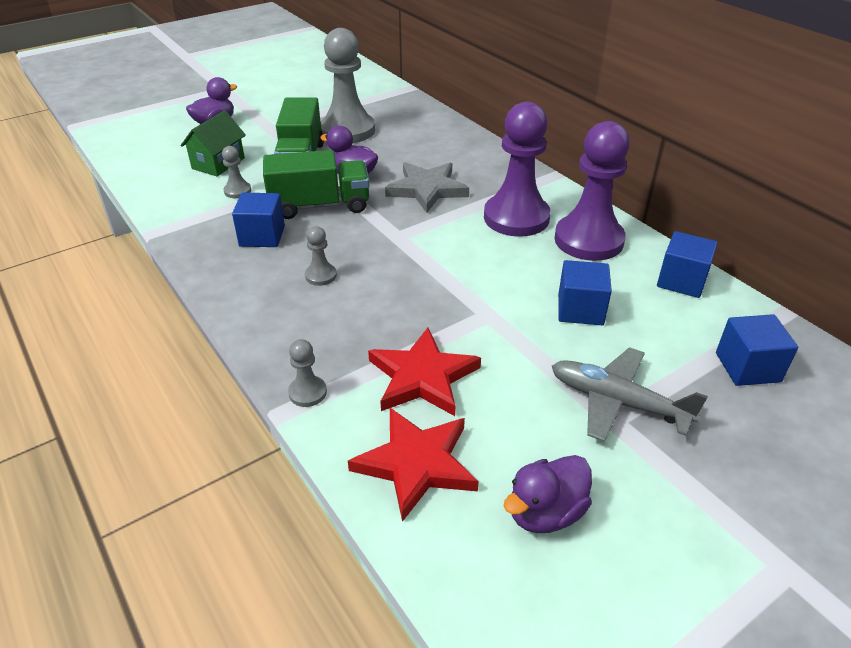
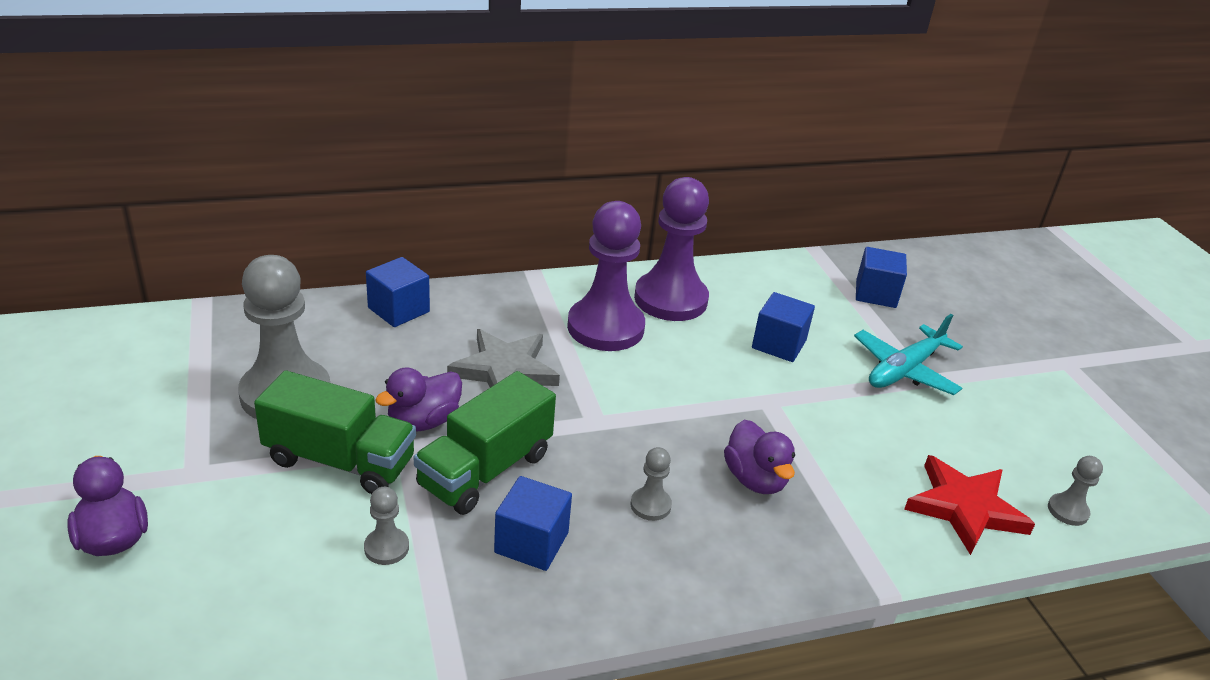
camera: 75 degrees left, 5 degrees down
(218, 163) = (275, 557): green house -> none
(307, 392) = (858, 561): grey pawn -> grey pawn (1067, 511)
(320, 205) = (485, 470): green truck -> green truck turned 150 degrees counterclockwise
(422, 377) = (851, 472): red star -> none
(545, 512) = (1020, 450): purple duck -> purple duck (755, 479)
(618, 402) = (905, 370): grey plane -> turquoise plane
(681, 281) = (756, 277): blue cube -> blue cube (398, 310)

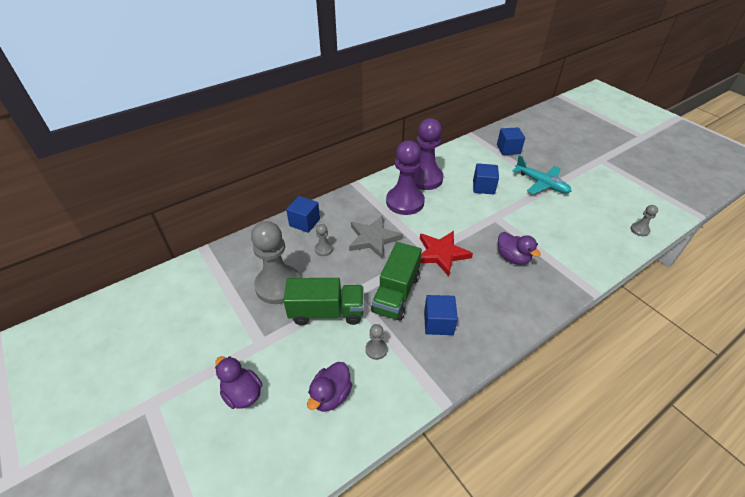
camera: 15 degrees left, 10 degrees up
(423, 421) = (352, 278): purple duck -> purple duck (331, 395)
(650, 505) = (477, 286): grey pawn -> grey pawn (324, 249)
(905, 370) = (541, 183): turquoise plane -> turquoise plane turned 75 degrees counterclockwise
(965, 507) = (601, 242): red star -> red star (441, 254)

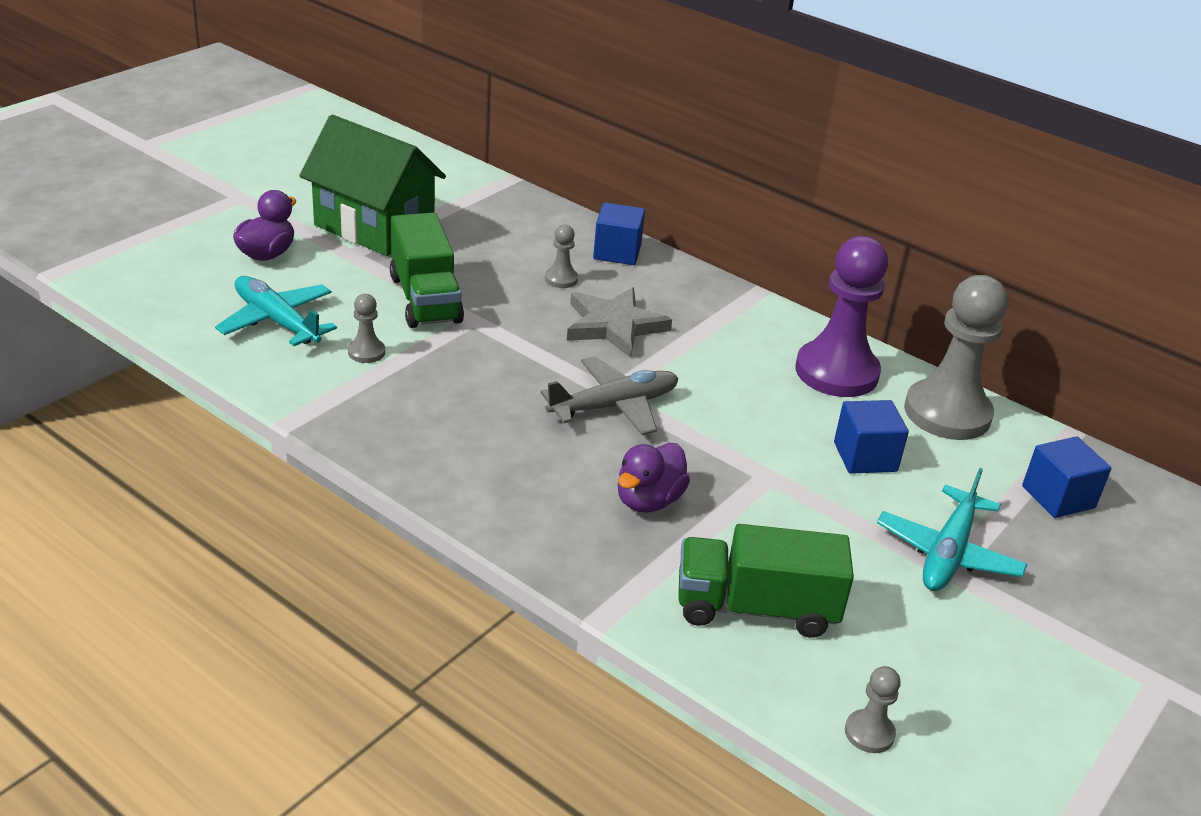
camera: 70 degrees right, 10 degrees down
(232, 325) = (374, 227): none -> green house
(278, 285) = (463, 250): grey pawn -> grey pawn (947, 413)
(331, 395) = (277, 321): purple duck -> turquoise plane
(396, 293) = (490, 361): green truck -> green truck (755, 608)
(405, 202) = (741, 352): purple pawn -> none
(438, 323) = (440, 411): blue cube -> none
(441, 254) = (613, 406): red star -> grey plane

